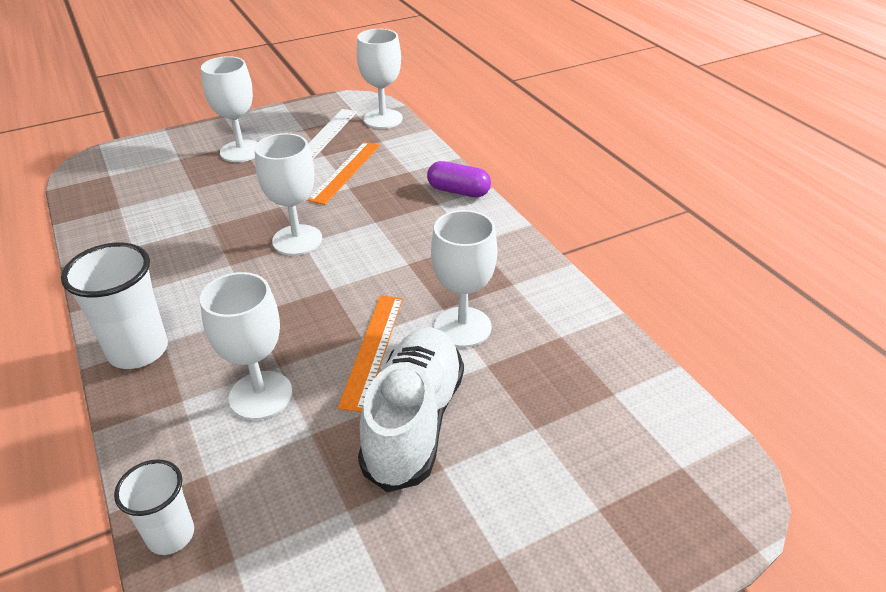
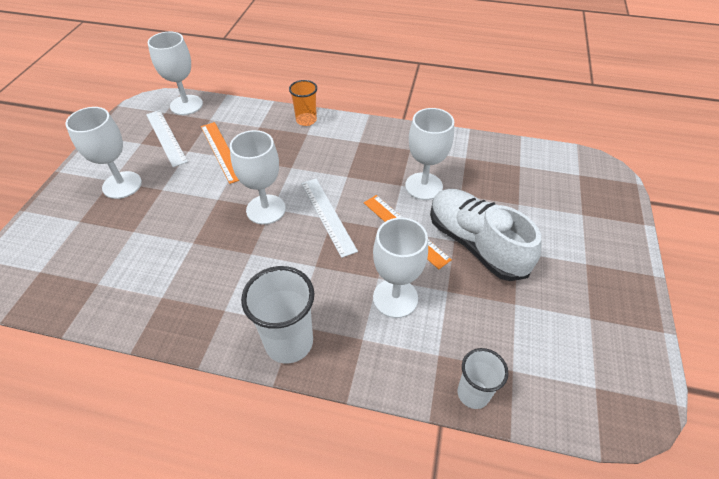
camera: 50 degrees left, 10 degrees up
(332, 283) = (328, 215): none -> white ruler
(458, 191) = (306, 120): purple capsule -> orange cup

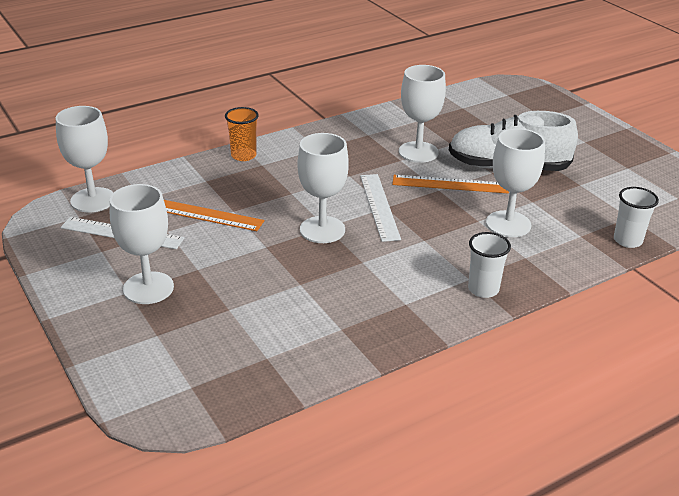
camera: 45 degrees left, 15 degrees down
(289, 342) = (483, 289): white cup -> white cup, size x0.62
(328, 215) = (379, 206): white ruler -> white ruler turned 60 degrees clockwise

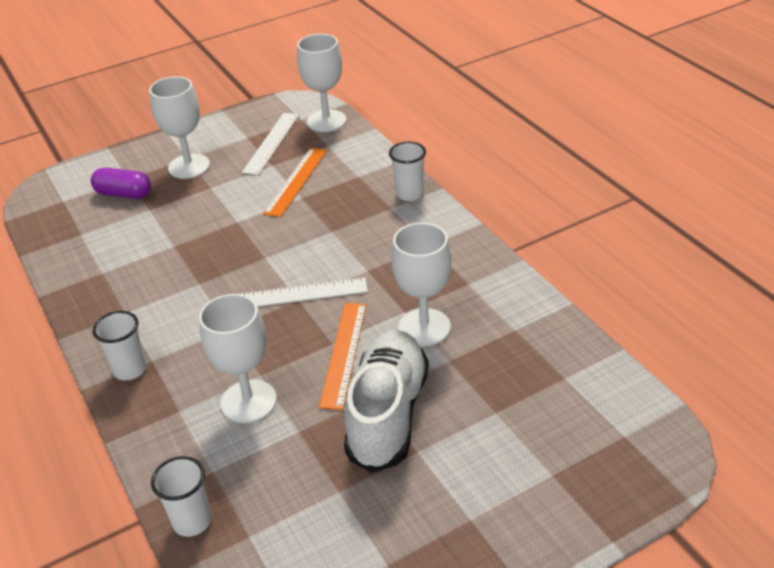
camera: 95 degrees right, 5 degrees up
(192, 333) = (124, 194): none -> purple capsule
(243, 155) = (409, 194): orange cup -> white cup
(322, 230) = (259, 255): white goblet -> none

